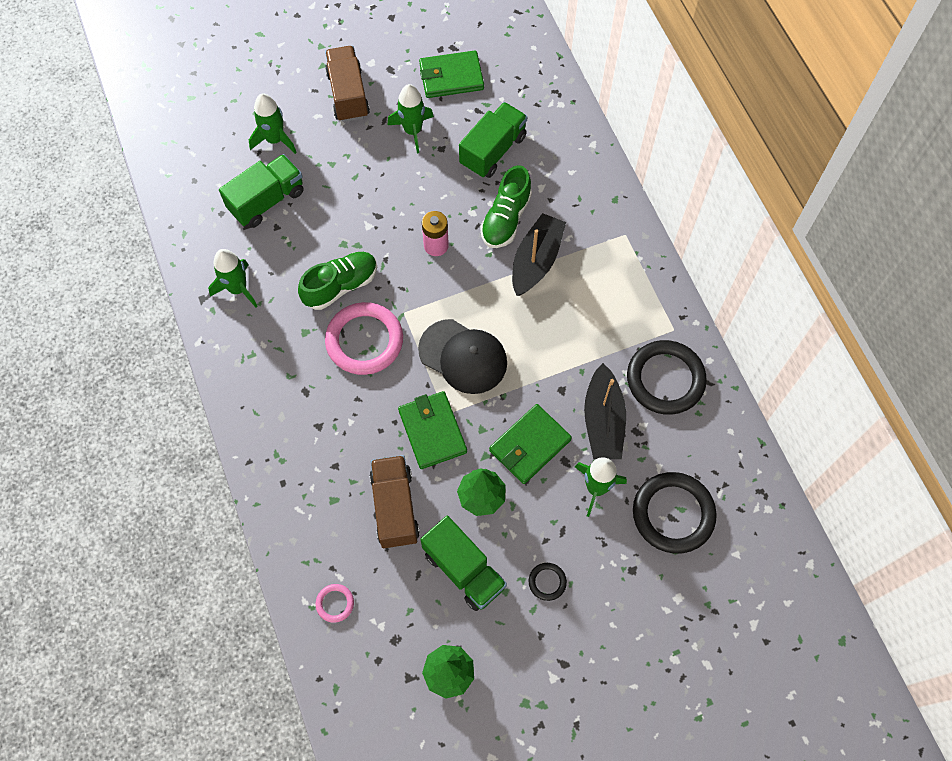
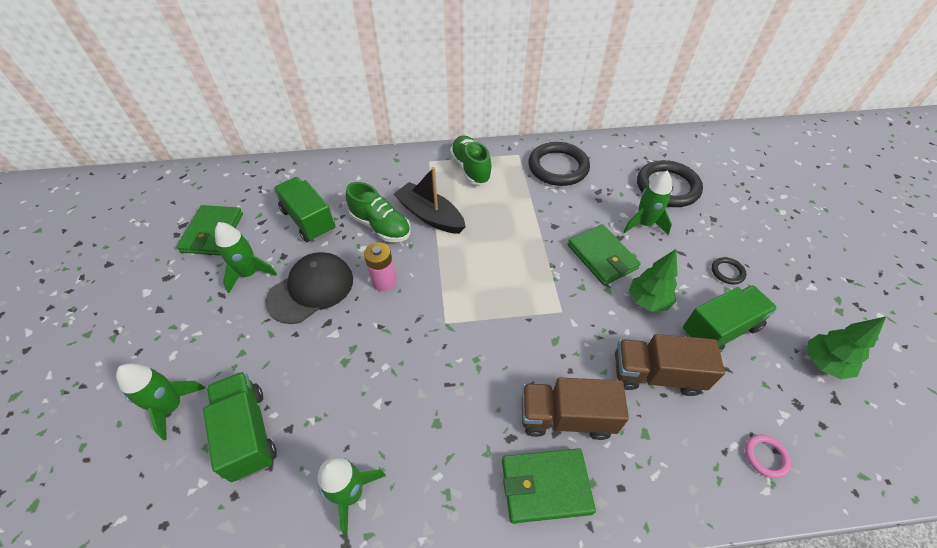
camera: 75 degrees left, 15 degrees down
(341, 286) = (394, 374): green shoe -> green shoe (471, 168)
(348, 95) = (168, 320): brown truck -> brown truck (566, 417)
(364, 341) = (466, 364): pink ring -> none
(432, 431) = (578, 325): green wallet -> green wallet (545, 486)
(463, 356) = (506, 285): black cap -> black cap (311, 289)
(603, 420) = (586, 207): black boat -> none

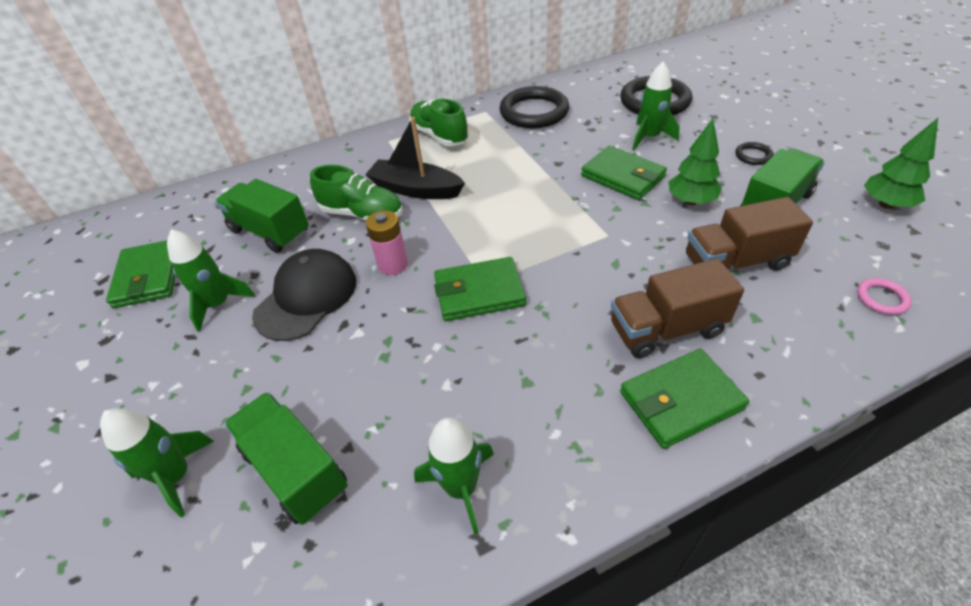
camera: 15 degrees left, 5 degrees down
(437, 330) = (479, 292): none -> green wallet

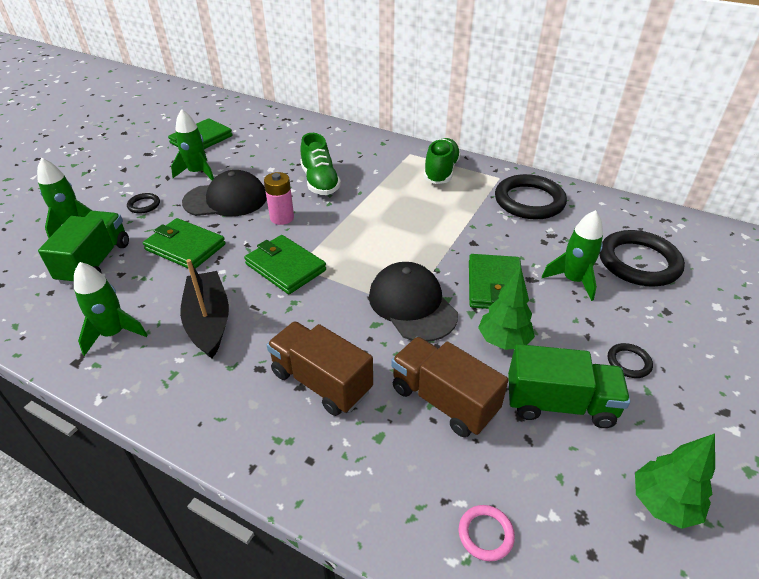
camera: 50 degrees right, 5 degrees down
(224, 379) = (144, 205): none -> black ring
(270, 231) = (271, 157): green truck -> none
(415, 189) = (367, 190): black boat -> black boat (208, 321)
(608, 231) = (412, 305): none -> black cap
(680, 400) = (249, 417): green wallet -> green wallet (185, 247)

